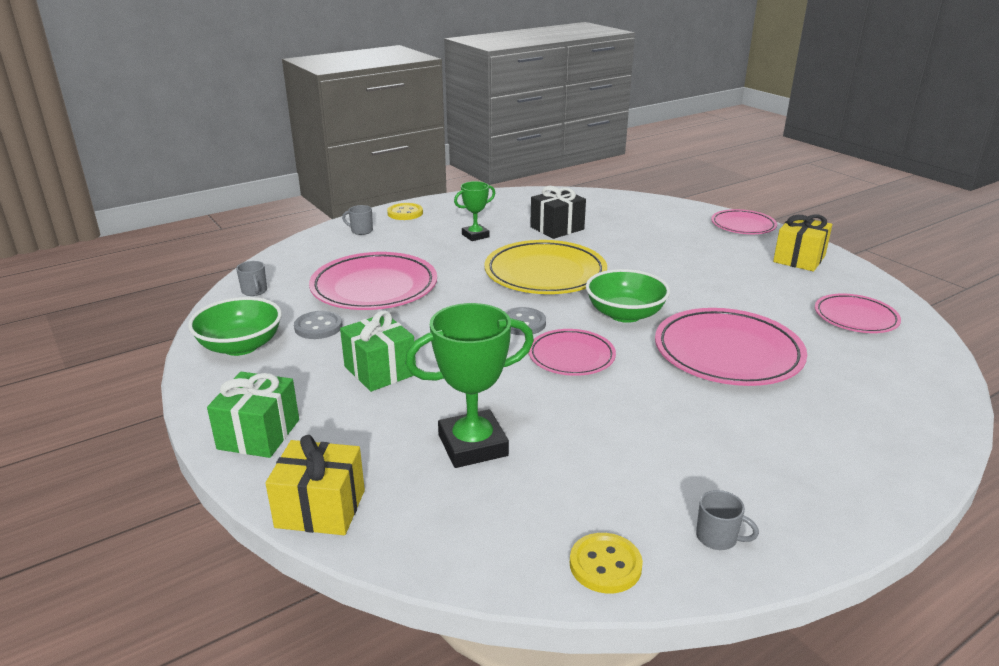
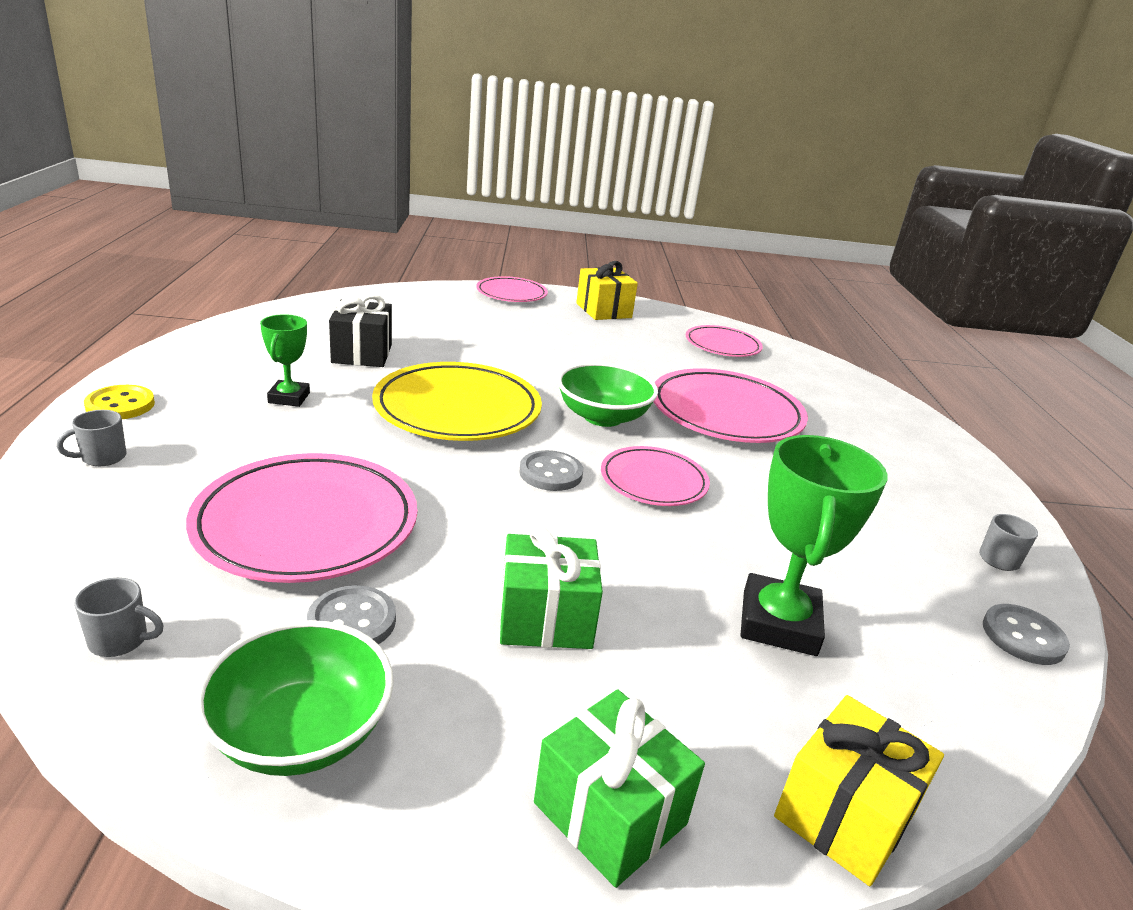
camera: 60 degrees left, 0 degrees up
(605, 565) = (1023, 636): yellow button -> grey button

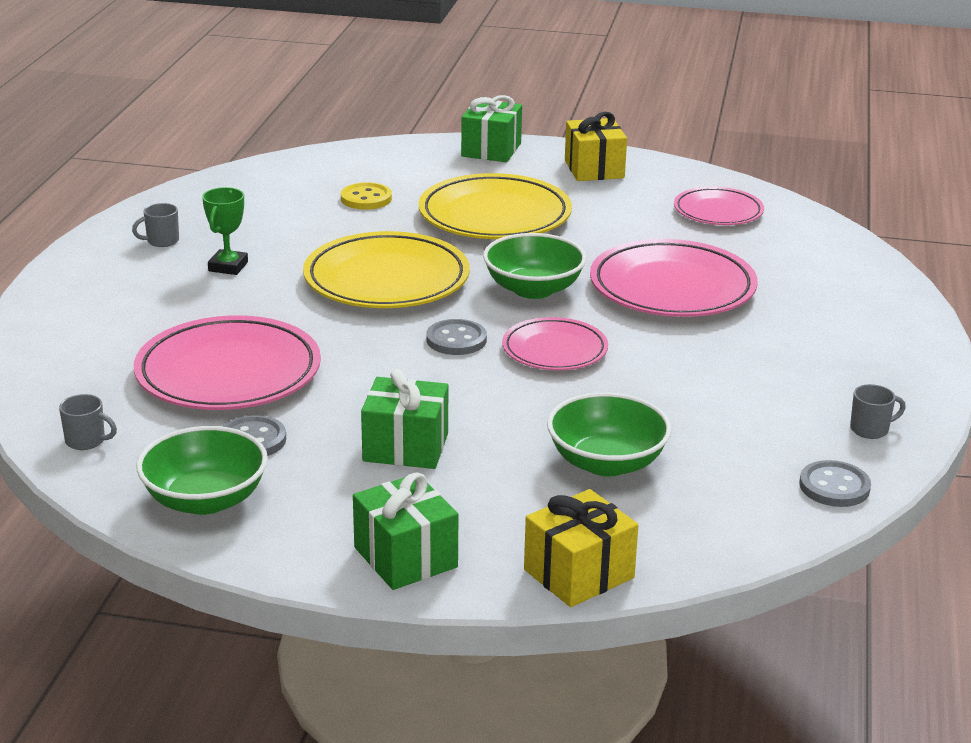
camera: 15 degrees right, 0 degrees up
(102, 457) = (68, 316): grey mug -> grey mug (162, 241)
(120, 405) = (80, 271): yellow button -> yellow button (366, 198)
(362, 353) = (306, 222): black gift -> none
(511, 294) = (491, 150): pink plate -> green gift
(537, 348) = (495, 216): none -> yellow plate
(778, 623) = (606, 462): green trophy -> green bowl

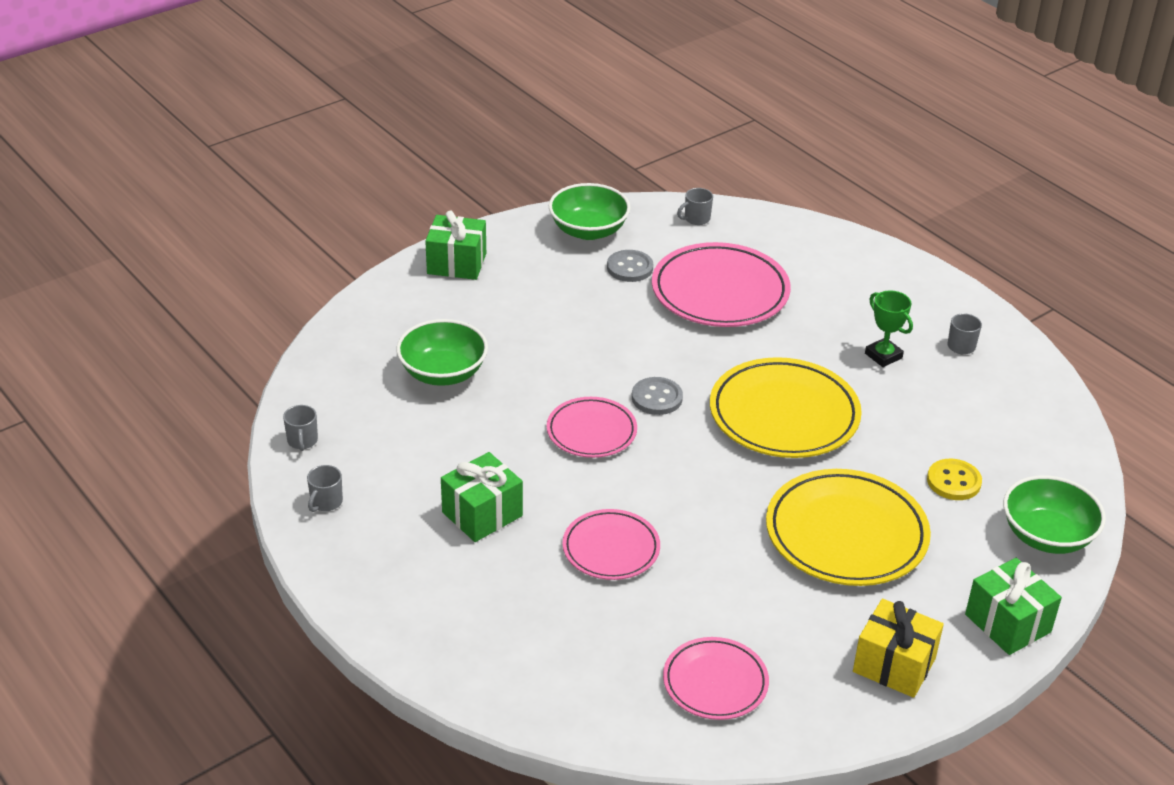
camera: 130 degrees right, 10 degrees up
(405, 447) = (554, 313): green gift -> green gift (482, 514)
(533, 289) = (690, 475): green bowl -> green bowl (1047, 536)
(578, 574) = (369, 305): yellow gift -> none
(672, 288) = (611, 549): pink plate -> pink plate, size x0.59
(834, 486) = (302, 441): grey button -> grey mug

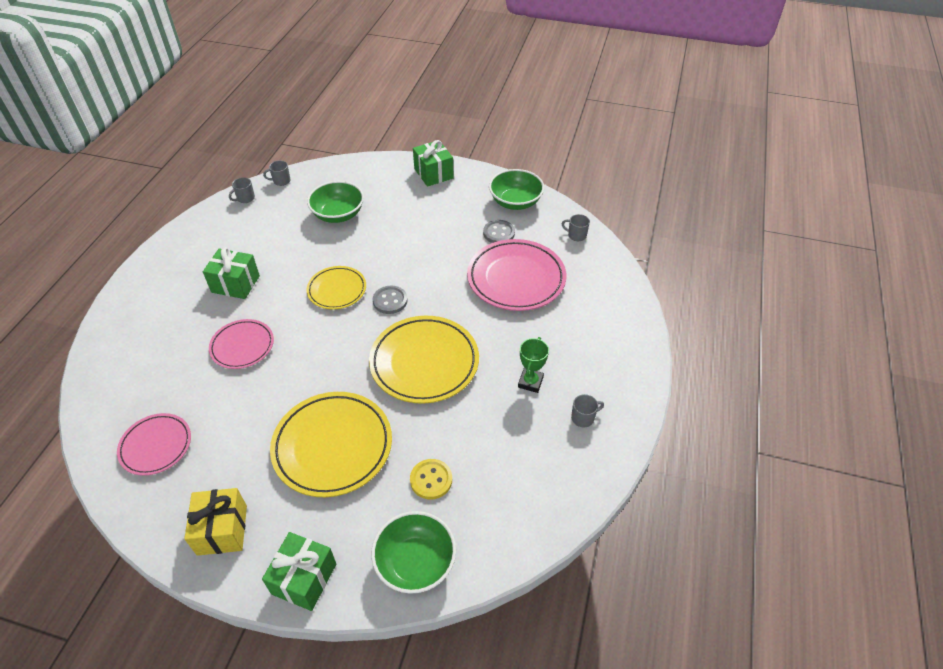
camera: 55 degrees right, 10 degrees up
(326, 502) = (205, 228): grey mug -> grey mug (281, 181)
(591, 431) = (337, 290): pink plate -> yellow plate

